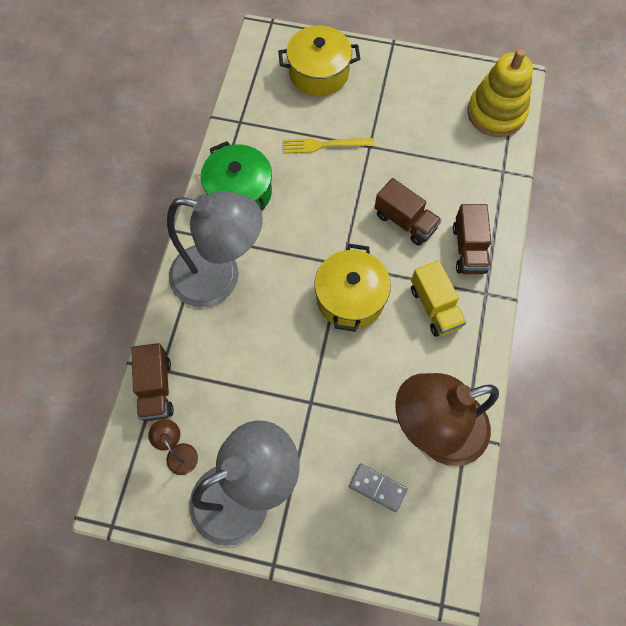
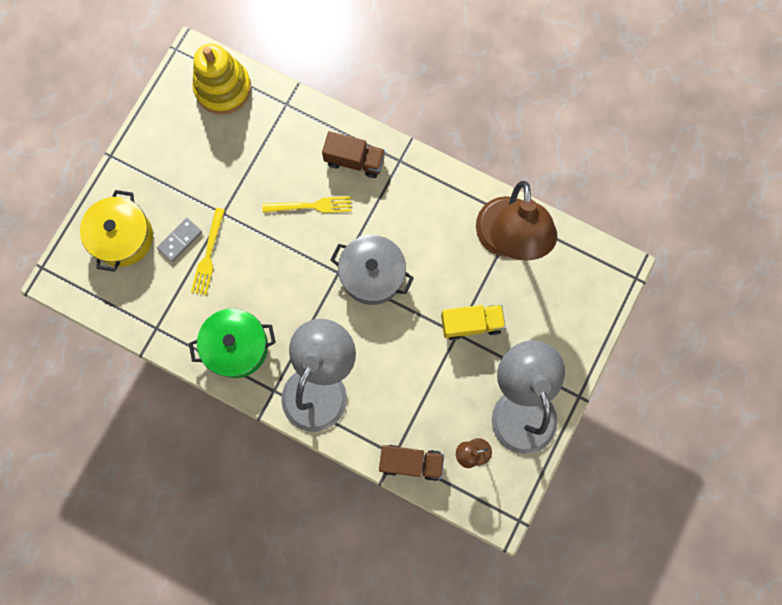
camera: 75 degrees left, 10 degrees up
(350, 298) = (372, 274): yellow pot -> grey pot
(377, 488) = (539, 299): grey domino -> grey domino (180, 240)
(405, 221) = (312, 206): brown truck -> yellow fork
(435, 307) = (400, 206): yellow truck -> yellow truck (471, 324)

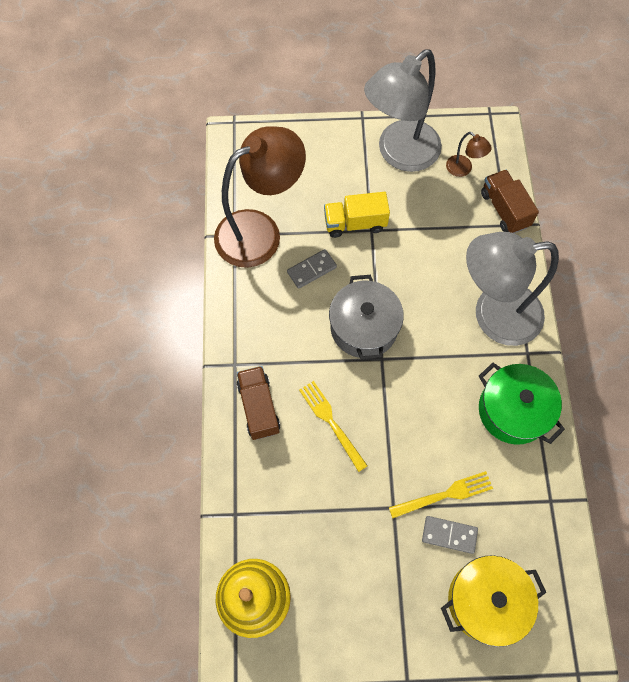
camera: 120 degrees left, 10 degrees down
(447, 263) = (311, 270): none -> grey domino
(471, 324) = (355, 223): yellow truck -> yellow truck turned 60 degrees counterclockwise

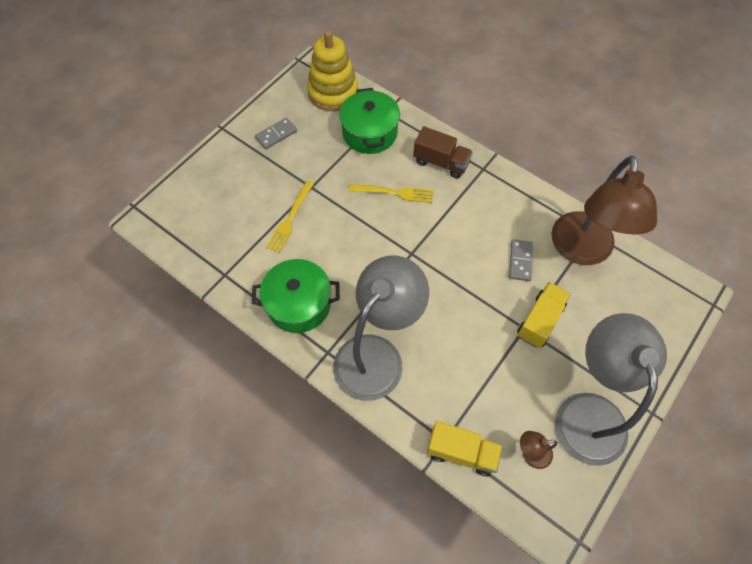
camera: 130 degrees right, 5 degrees down
(278, 507) = (369, 133): none -> green pot
(364, 327) = (444, 260): grey pot -> none
(449, 535) = (266, 203): grey domino -> grey domino (276, 135)
(486, 601) = (215, 192): yellow pot -> none
(504, 209) = (461, 452): brown truck -> yellow truck

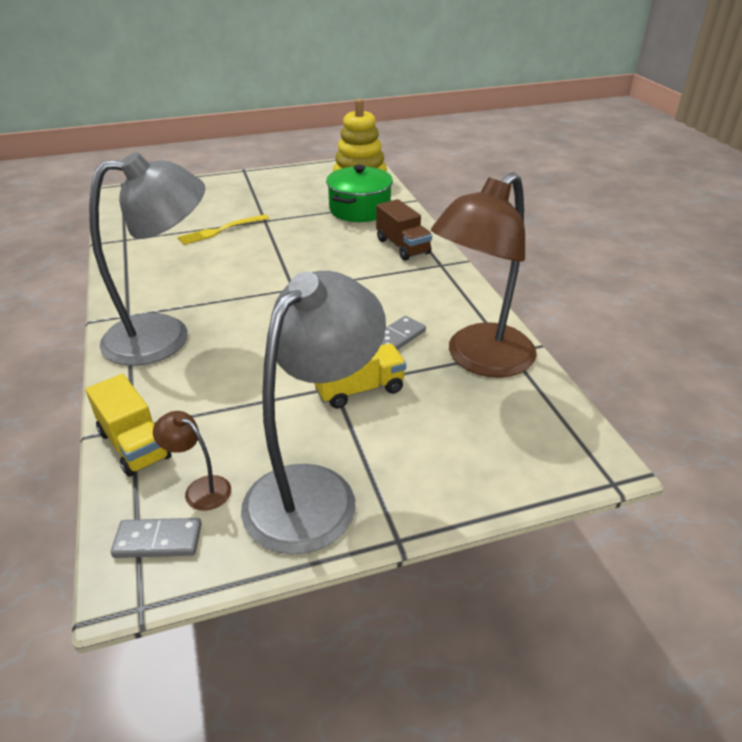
camera: 35 degrees right, 25 degrees down
(276, 135) = (279, 186): grey domino -> grey domino (158, 541)
(299, 304) = (151, 278): green pot -> none
(395, 193) = (332, 249): yellow fork -> none

